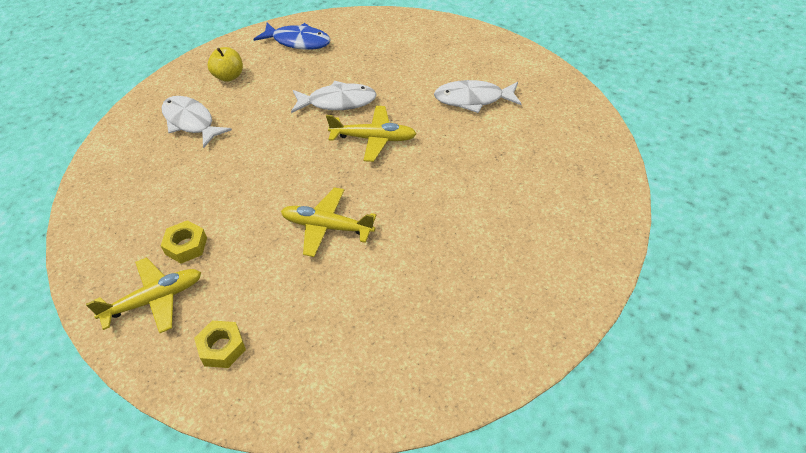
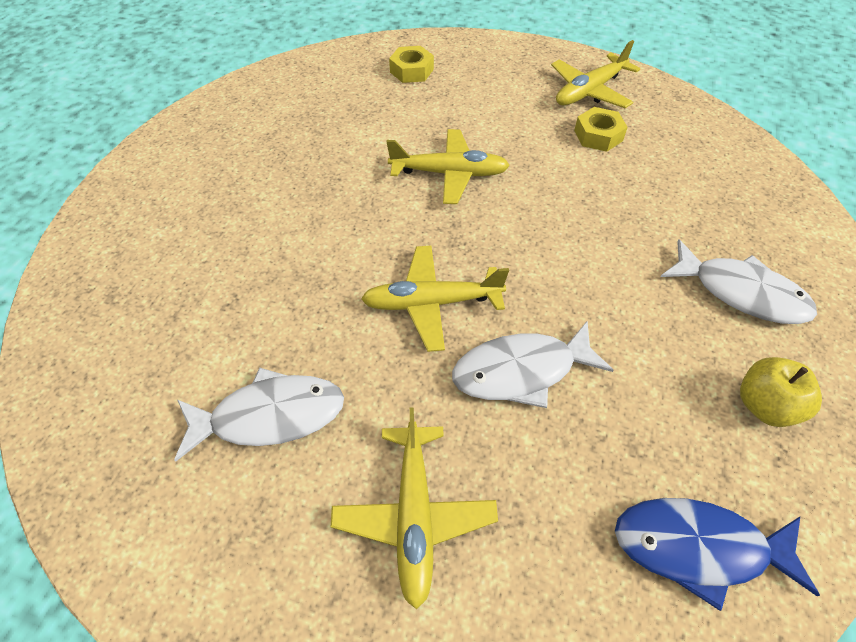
camera: 165 degrees right, 5 degrees up
(222, 348) = (499, 70): yellow nut -> yellow nut (411, 71)
(409, 61) = (414, 515): none -> yellow plane

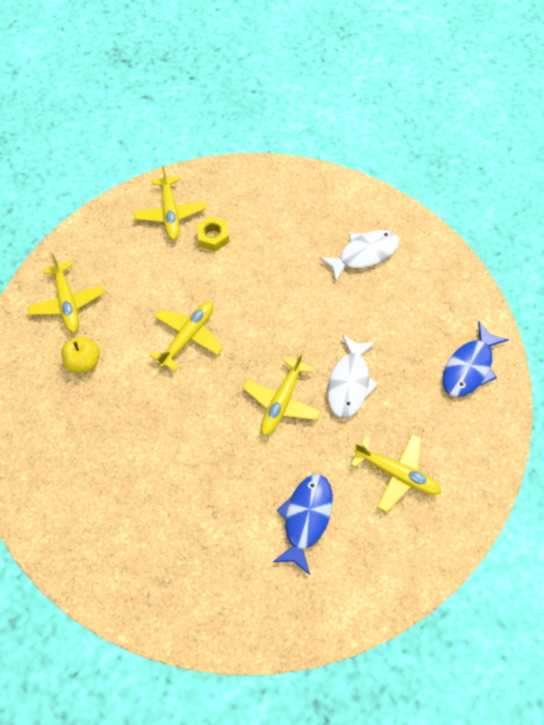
camera: 60 degrees left, 10 degrees up
(270, 416) = (306, 518): white fish -> blue fish
(411, 71) = (67, 302): yellow nut -> yellow plane
(764, 405) = (425, 293): yellow apple -> yellow apple (84, 361)

